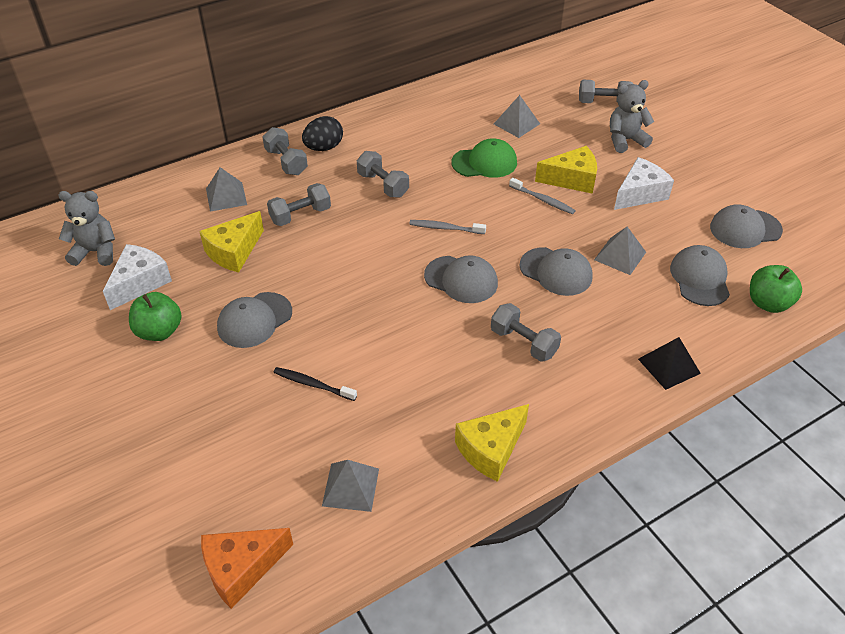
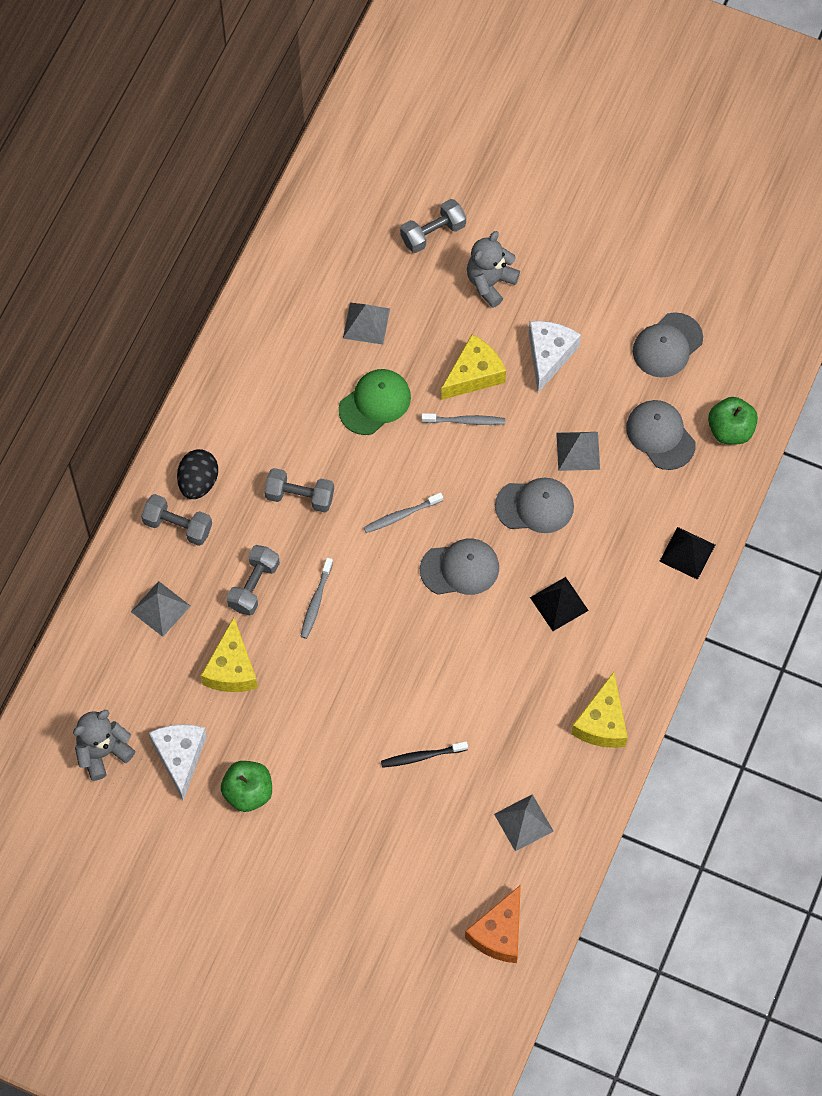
camera: 35 degrees left, 20 degrees up
(254, 320) = (319, 728): grey cap -> none
(333, 245) = (316, 602): none -> grey toothbrush
(523, 342) = (559, 604): grey dumbbell -> black pyramid

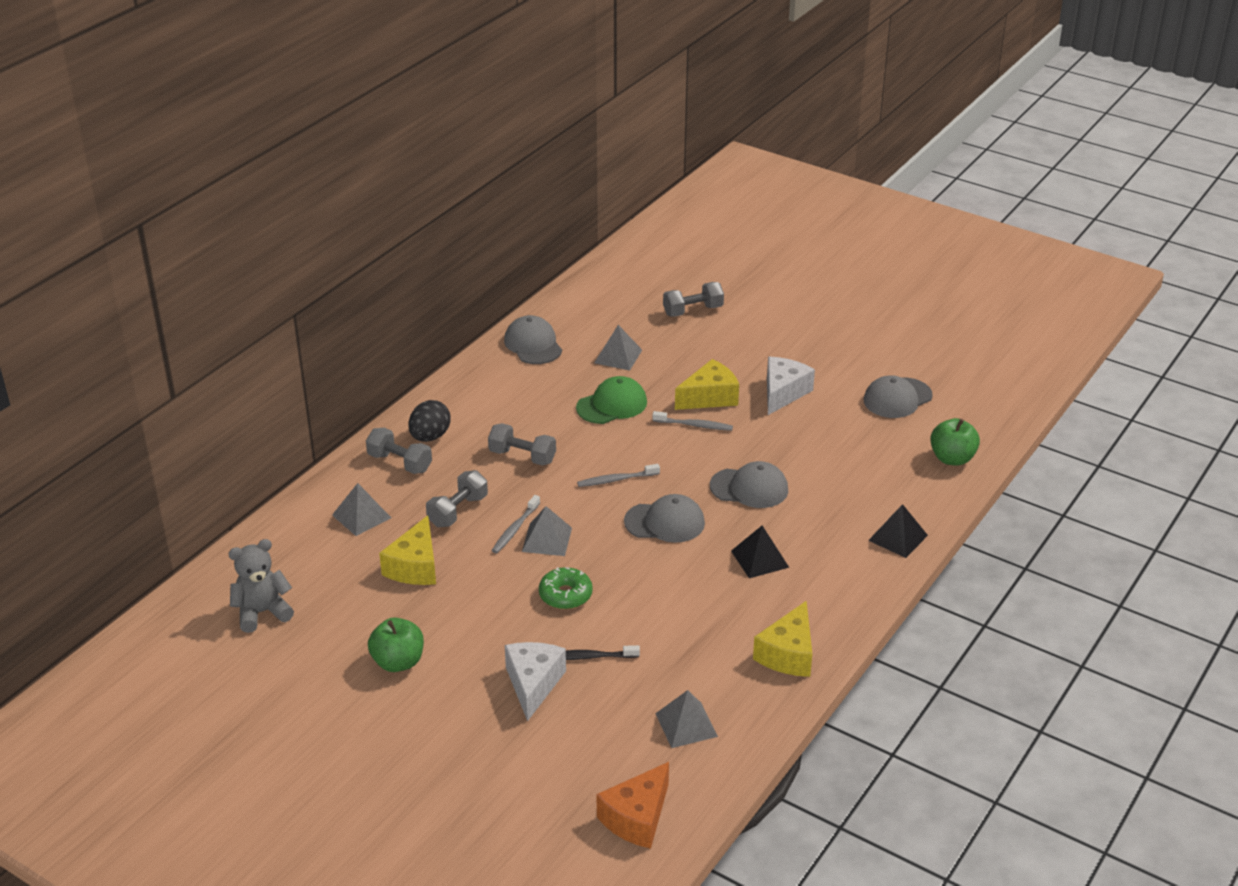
camera: 10 degrees right, 30 degrees down
(180, 757) = (338, 626): white cheese -> white cheese (533, 684)
(384, 682) = (565, 595): none -> green donut
(490, 282) = (738, 344): grey teddy bear -> none
(578, 451) = (799, 456): grey pyramid -> grey pyramid (547, 539)
(660, 435) = (882, 455): grey cap -> grey cap (533, 344)

